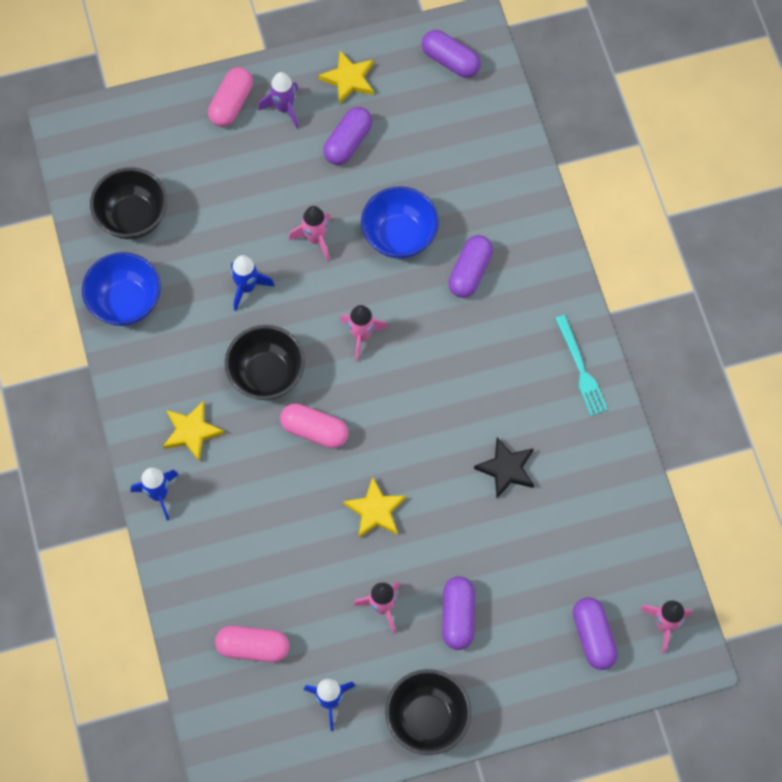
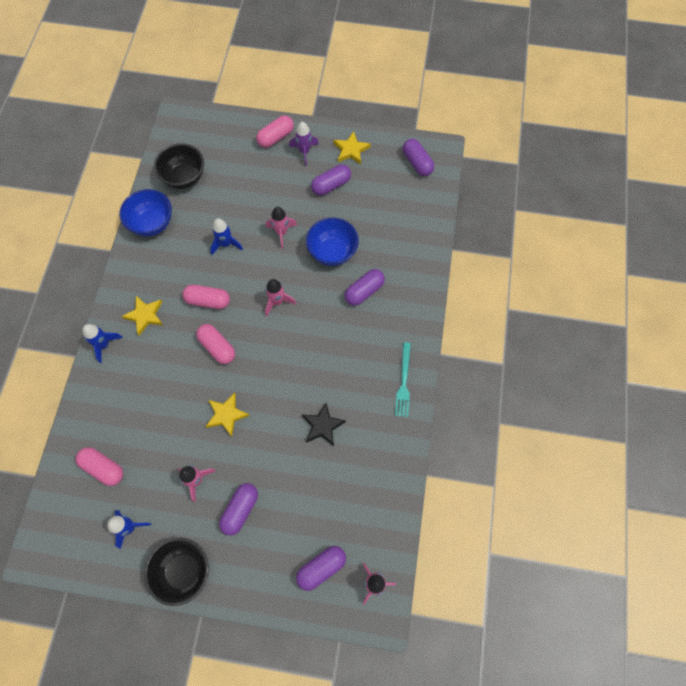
camera: 25 degrees right, 0 degrees up
(267, 375) = (208, 301): black bowl -> pink capsule
(593, 637) = (321, 568): purple capsule -> purple capsule turned 45 degrees clockwise

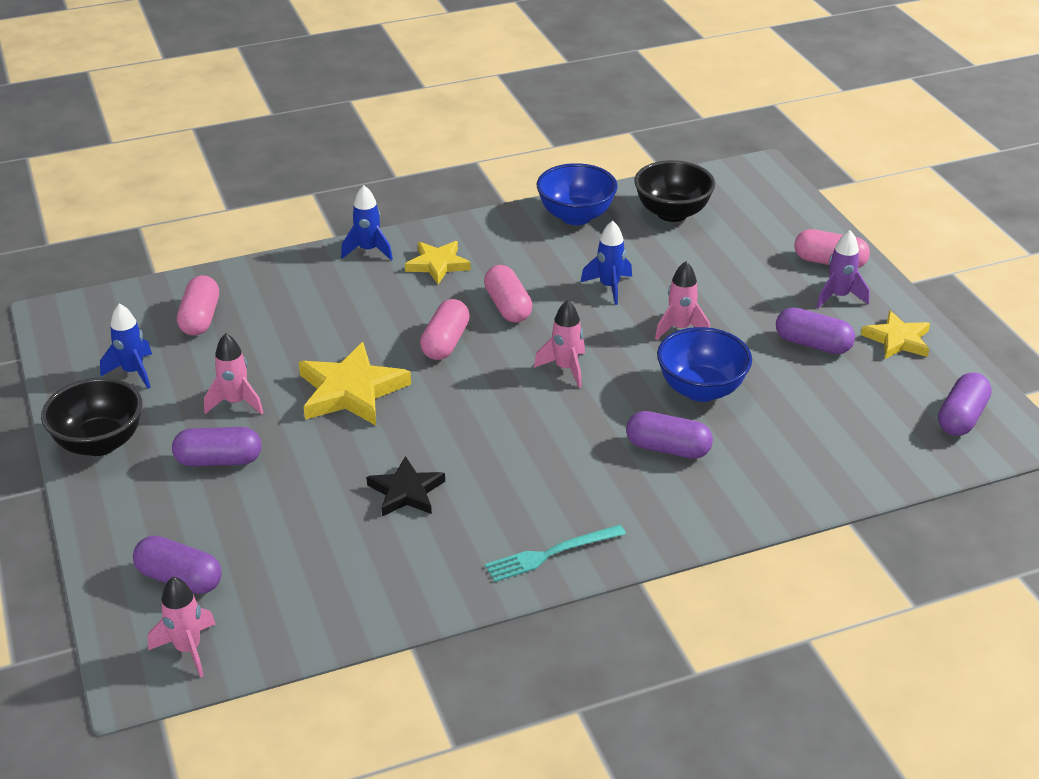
camera: 60 degrees right, 30 degrees down
(226, 415) = (351, 391): yellow star -> yellow star, size x1.58

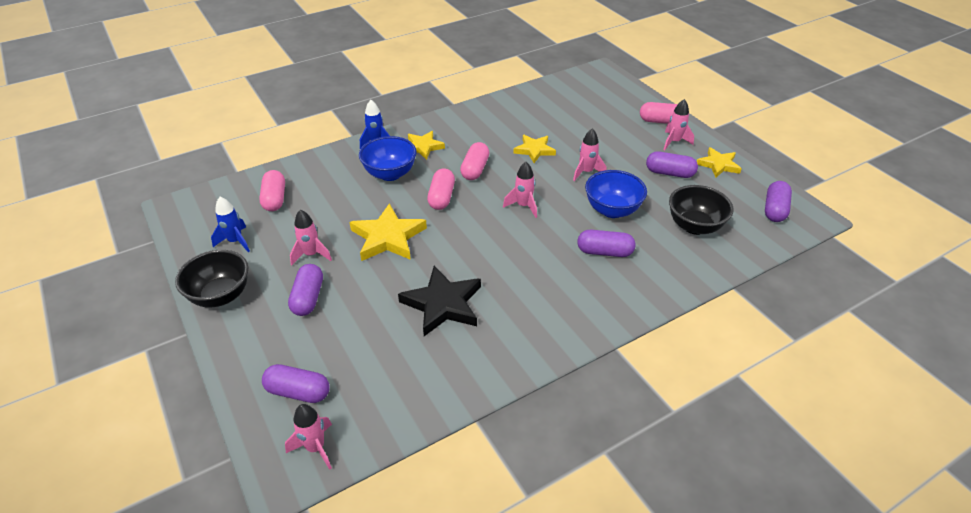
camera: 10 degrees left, 5 degrees up
(219, 460) = (308, 298): purple capsule -> purple capsule turned 75 degrees counterclockwise
(406, 492) = (443, 304): black star -> black star, size x1.58
(508, 306) = (475, 169): pink capsule -> pink capsule turned 45 degrees clockwise
(551, 554) = (552, 336): turquoise fork -> none
(576, 216) = (500, 108): blue bowl -> blue bowl (390, 174)
(609, 287) = (534, 150): blue rocket -> yellow star
(672, 213) = (558, 101): black bowl -> black bowl (694, 226)
(838, 297) = (674, 142): purple rocket -> pink rocket

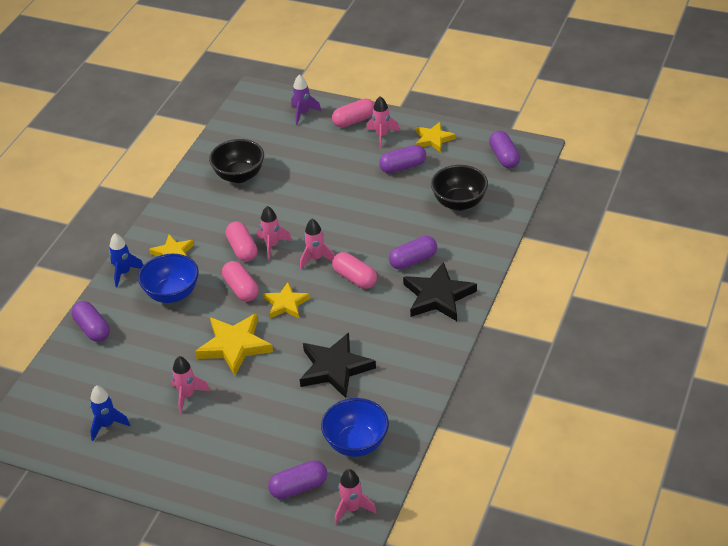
camera: 35 degrees left, 0 degrees up
(221, 295) = (152, 469): black bowl -> black bowl (239, 176)
(275, 199) = (94, 373): pink capsule -> pink capsule (355, 278)
(308, 298) = (226, 427): purple capsule -> purple capsule (92, 329)
(534, 150) = (275, 204): yellow star -> yellow star (286, 303)
(586, 172) = (337, 201): pink rocket -> pink rocket (272, 246)
(597, 296) = (438, 296): none -> black star
(612, 210) = (388, 223): blue bowl -> blue bowl (356, 443)
(624, 99) = (303, 113): none -> purple rocket

